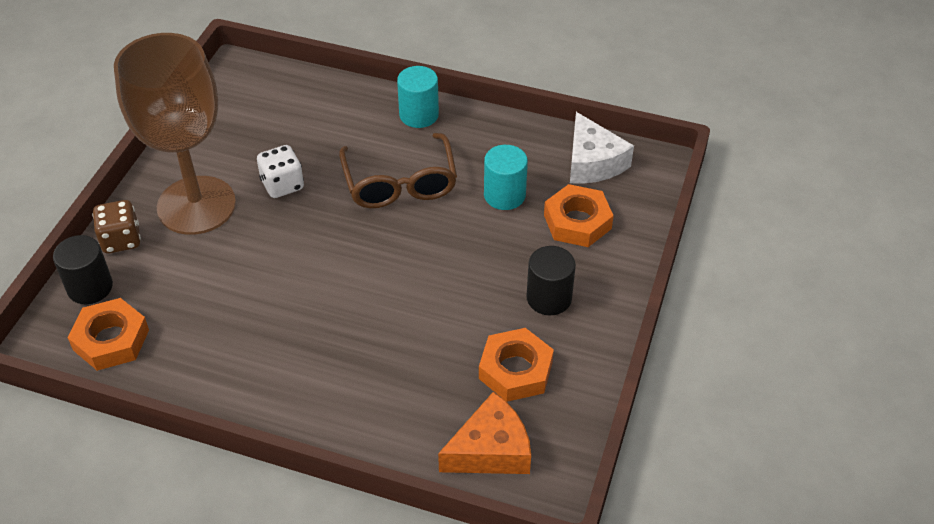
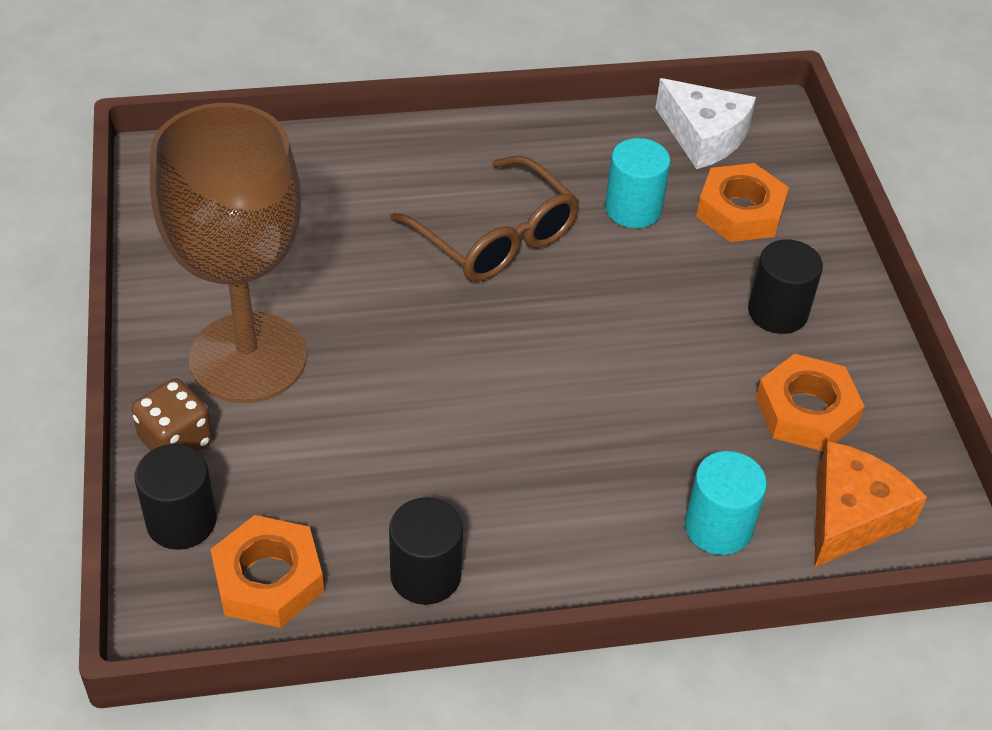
camera: 30 degrees left, 0 degrees up
(198, 374) = (425, 575): none -> black cylinder
(282, 185) = (345, 290): white dice -> none
(419, 115) = (453, 145): turquoise cylinder -> turquoise cylinder (718, 527)

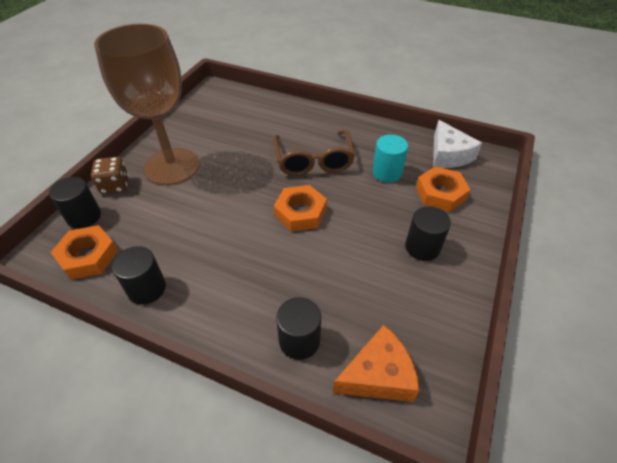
camera: 35 degrees right, 0 degrees up
(718, 527) = (299, 340): turquoise cylinder -> black cylinder
(806, 411) = (398, 304): orange nut -> orange nut (300, 212)

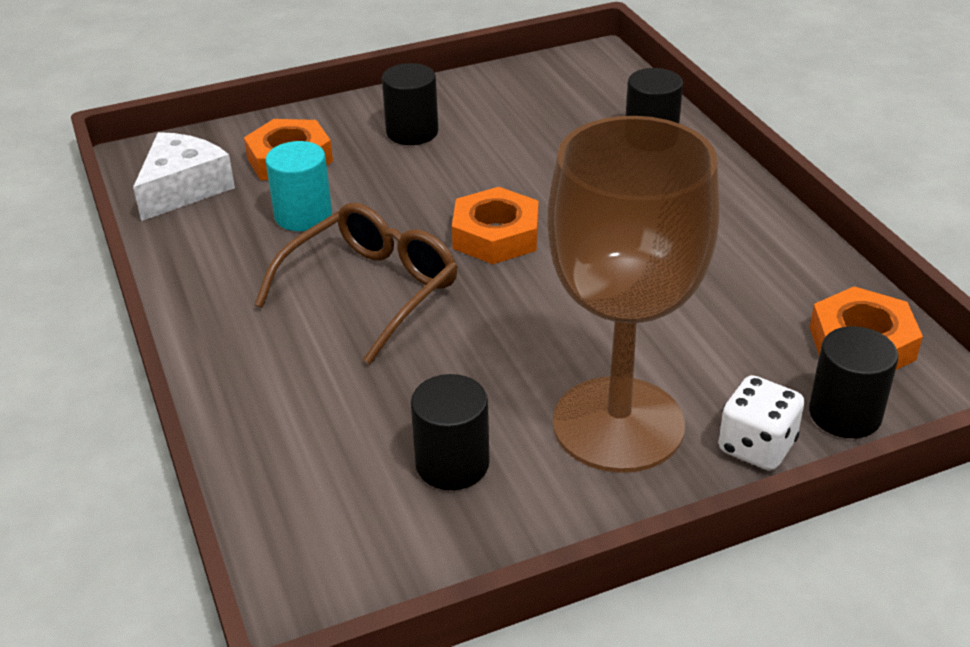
camera: 135 degrees left, 10 degrees down
(115, 186) = (756, 446): brown dice -> white dice
(147, 288) = (792, 260): black cylinder -> black cylinder (452, 464)
(378, 375) = (605, 90): orange cheese -> none

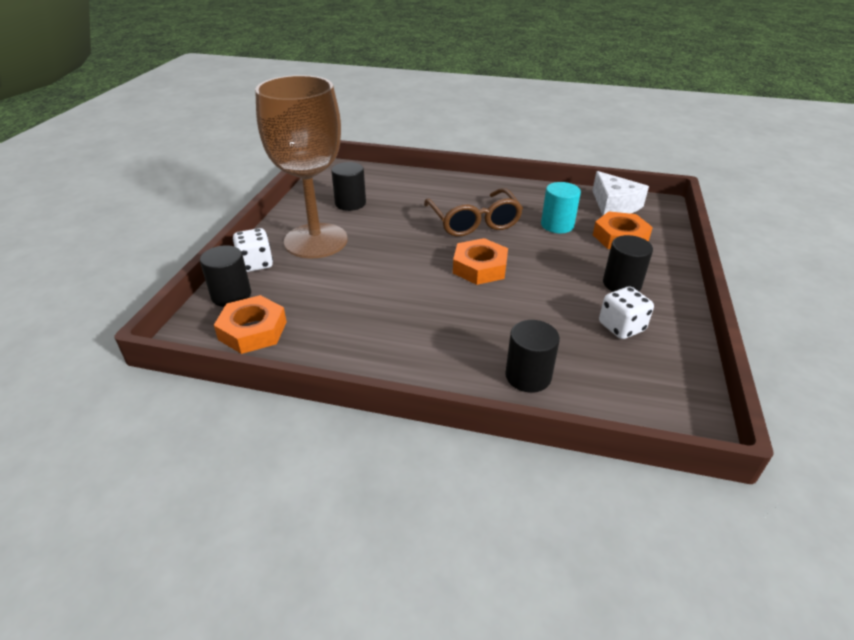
camera: 125 degrees right, 0 degrees up
(501, 113) = (621, 327): none -> white dice

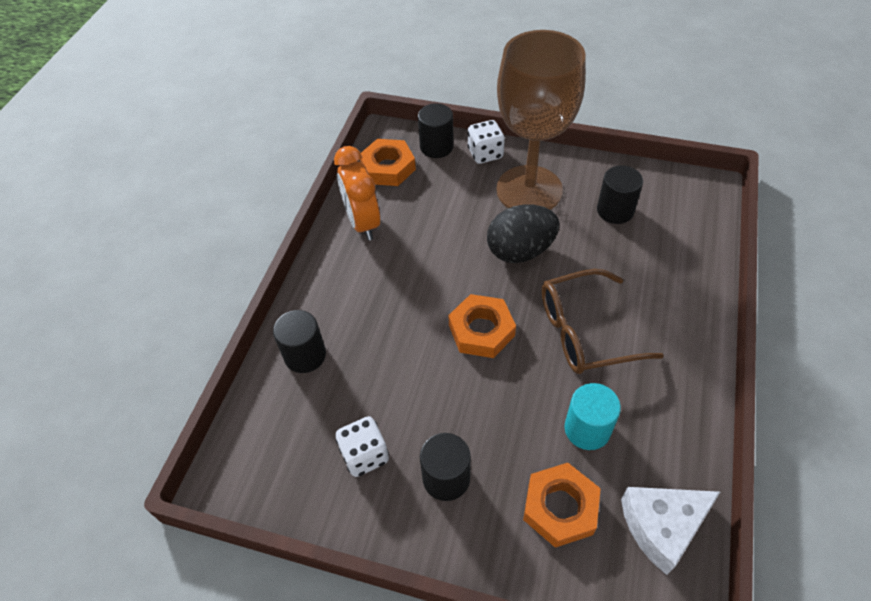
camera: 95 degrees right, 15 degrees up
(340, 346) = (362, 223): none -> orange clock
(390, 247) = (520, 251): none -> black egg

